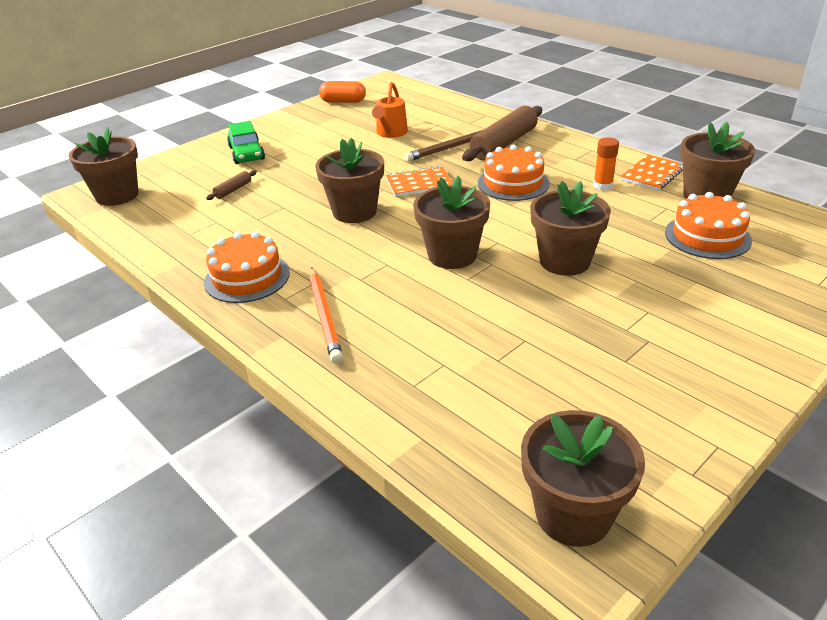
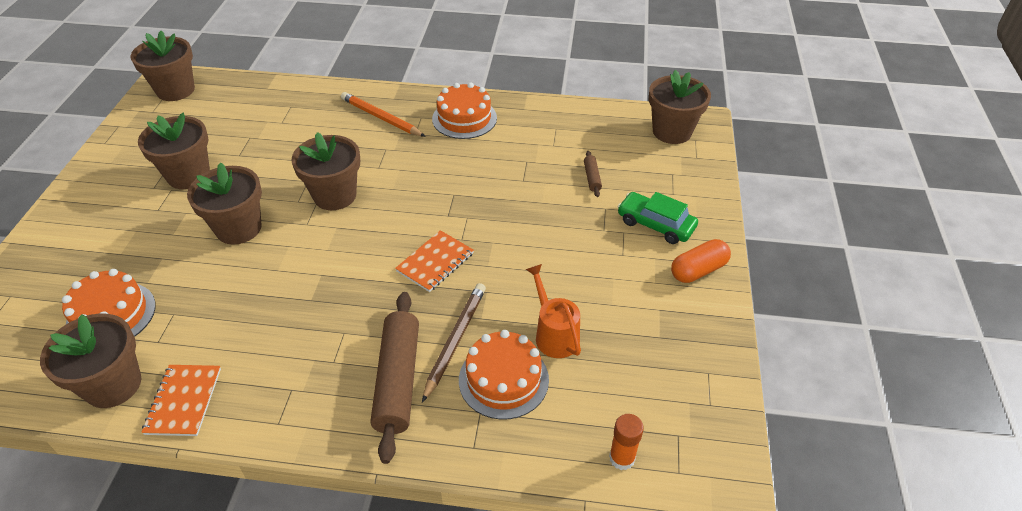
camera: 140 degrees right, 10 degrees up
(343, 101) = (700, 378): orange capsule -> orange capsule (698, 270)
(354, 212) = (457, 202): brown flower pot -> brown flower pot (188, 175)
(513, 183) = (339, 308): orange cake -> orange cake (503, 379)
(603, 186) = (238, 349): orange glue stick -> orange glue stick (622, 458)

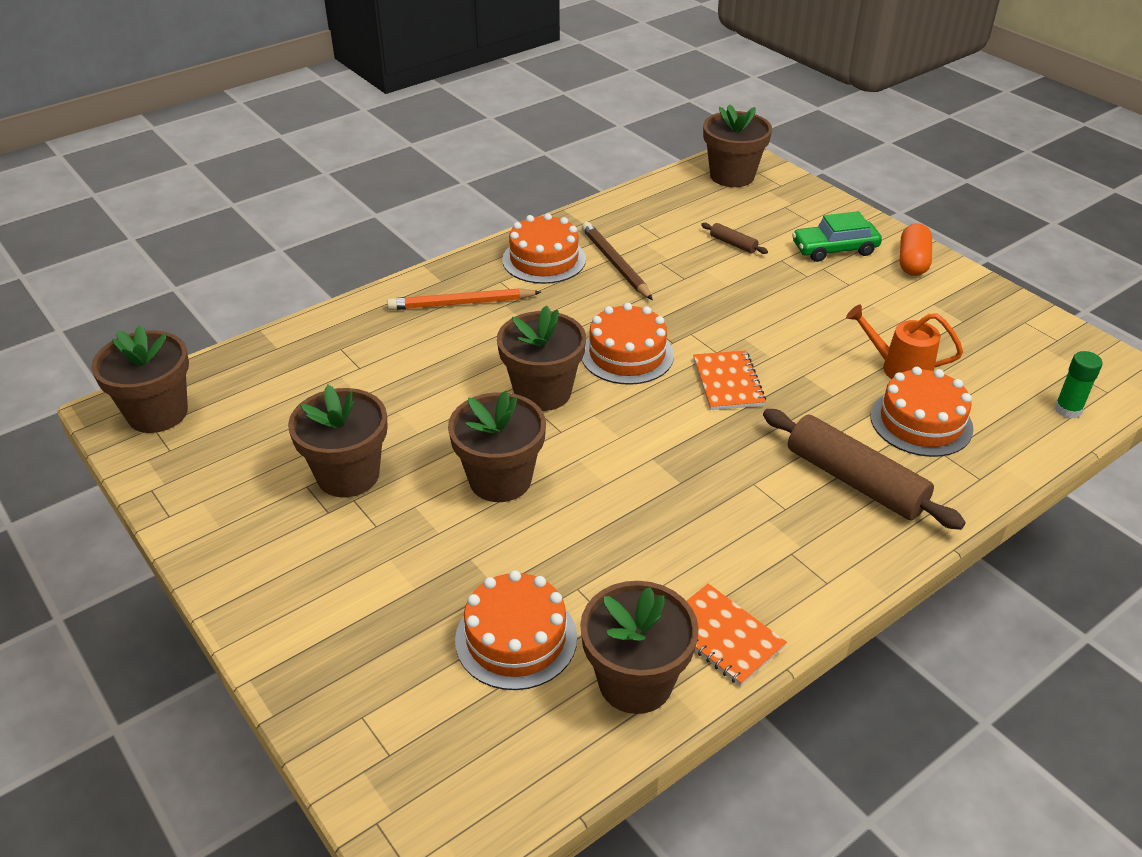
camera: 45 degrees left, 5 degrees down
(411, 205) = (627, 354): none -> orange cake
(455, 340) = (843, 423): brown pencil -> brown pencil (615, 263)
(622, 458) = (1068, 410): orange glue stick -> green glue stick

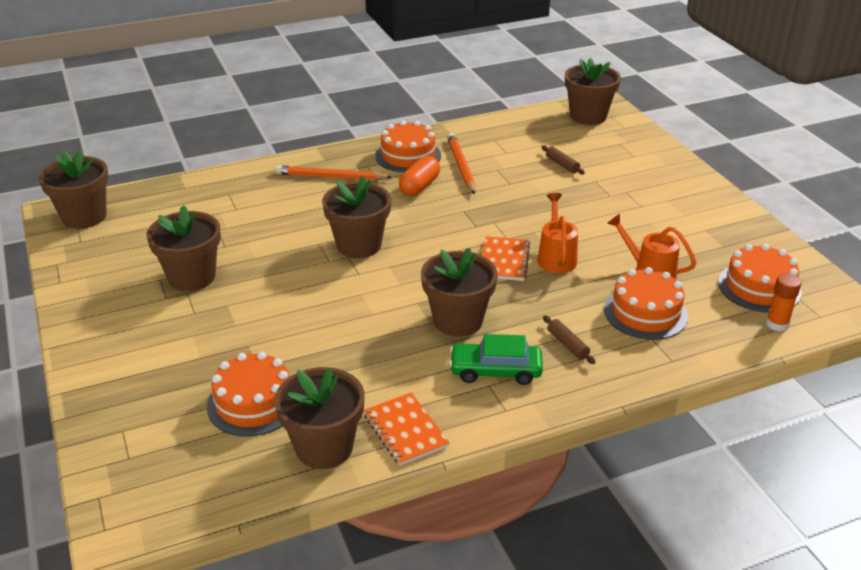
camera: 15 degrees right, 5 degrees down
(500, 480) = (297, 298): brown flower pot -> brown flower pot (458, 320)
(615, 263) = (461, 166): brown pencil -> orange pencil
(627, 354) = (436, 229): orange cake -> orange cake (759, 287)
(785, 367) = (556, 257): none -> orange watering can
(834, 249) = (643, 179): green car -> green car (495, 370)
(855, 480) = (567, 344): brown rolling pin -> brown rolling pin, size x0.44
(912, 262) = (704, 197): orange capsule -> orange capsule (419, 186)
(1068, 410) = (777, 324): green glue stick -> orange glue stick

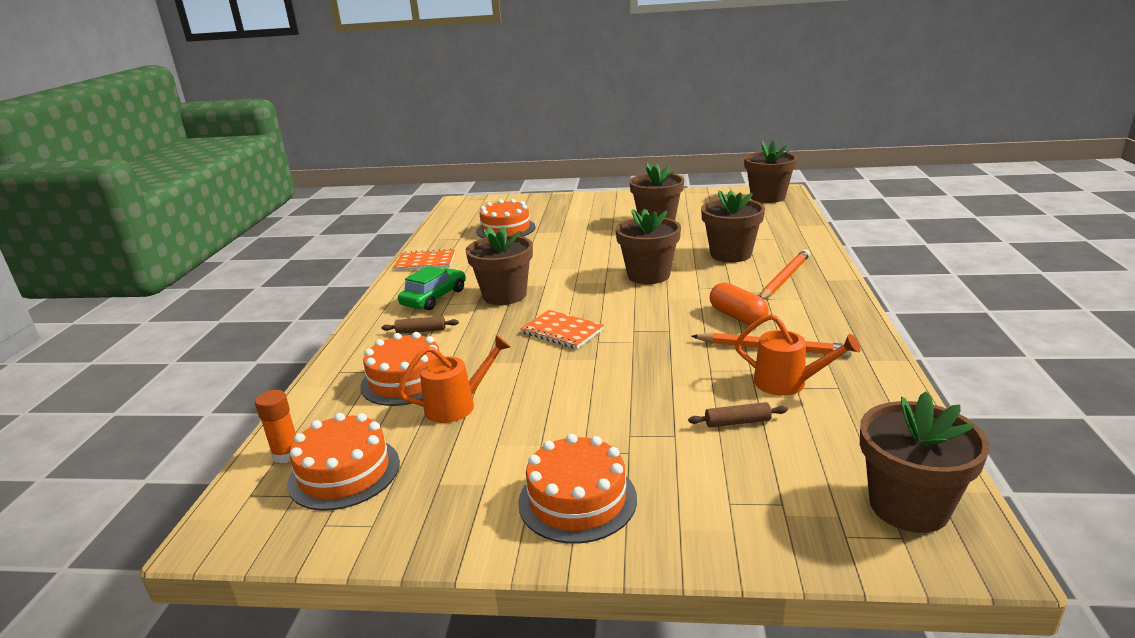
camera: 120 degrees right, 10 degrees down
(324, 447) = (445, 241): brown flower pot -> brown flower pot (730, 254)
(408, 156) = (815, 322): orange cake -> orange cake (577, 500)
(556, 257) = (539, 359): orange watering can -> orange watering can (788, 383)

